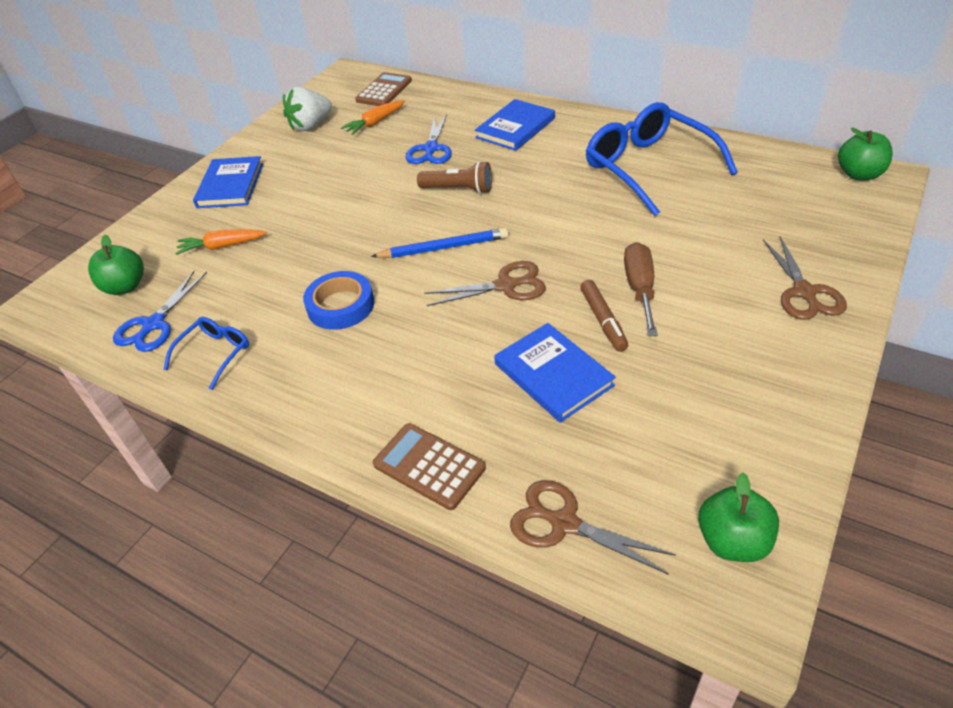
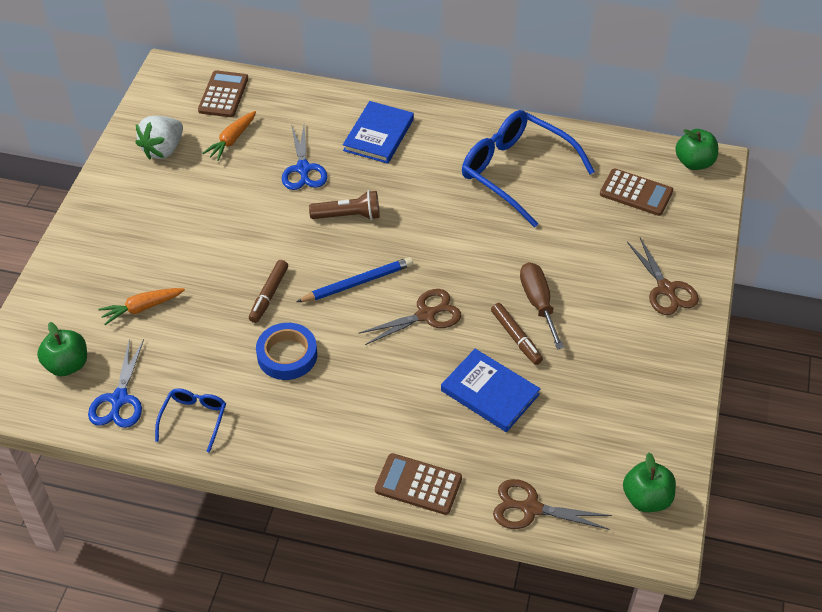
camera: 20 degrees left, 5 degrees up
(230, 185) = (113, 235): blue book -> none
(348, 249) = (269, 295): none -> brown marker
(783, 196) = (636, 193): none -> brown calculator

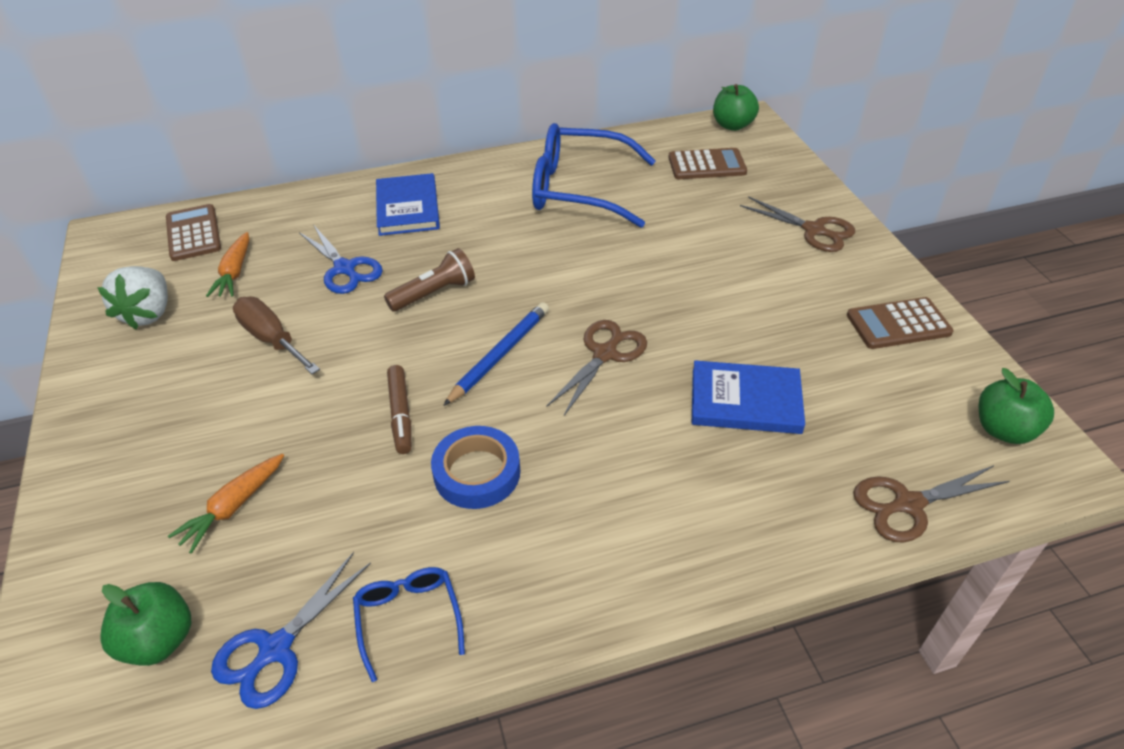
camera: 30 degrees left, 5 degrees down
(119, 399) = (275, 649): blue scissors -> blue scissors turned 60 degrees clockwise
(418, 484) = (764, 546): brown calculator -> brown calculator (898, 324)
(516, 338) = (719, 334): brown marker -> none
(538, 303) = (710, 292): brown screwdriver -> brown screwdriver (271, 339)

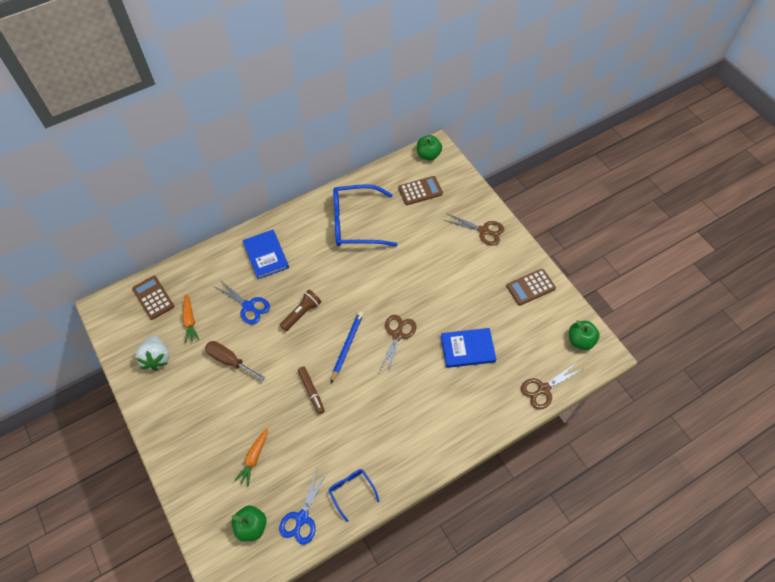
camera: 15 degrees left, 15 degrees up
(477, 472) = (357, 415): blue tape -> none

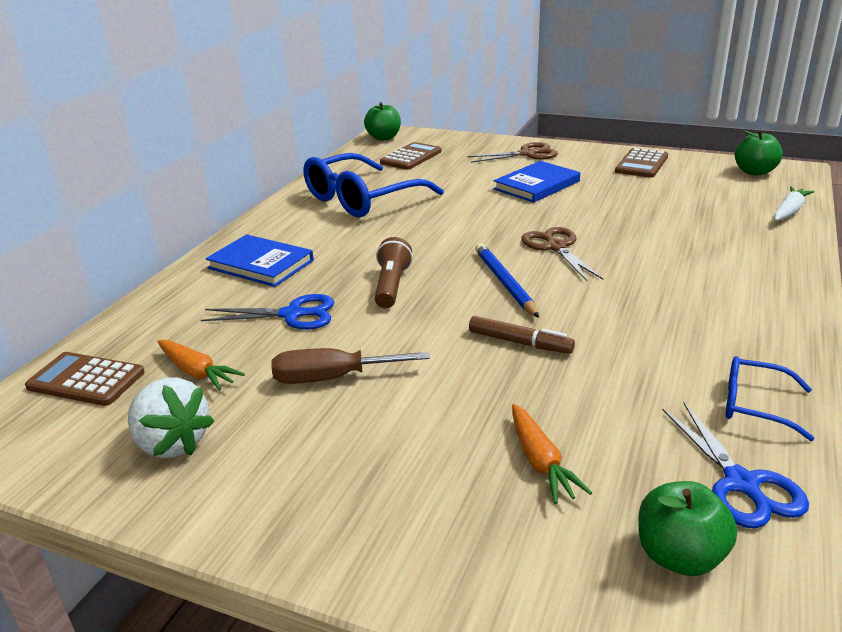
camera: 35 degrees left, 30 degrees down
(467, 349) = (657, 222): blue book -> blue book (537, 185)
(543, 389) = (789, 211): brown scissors -> white carrot

